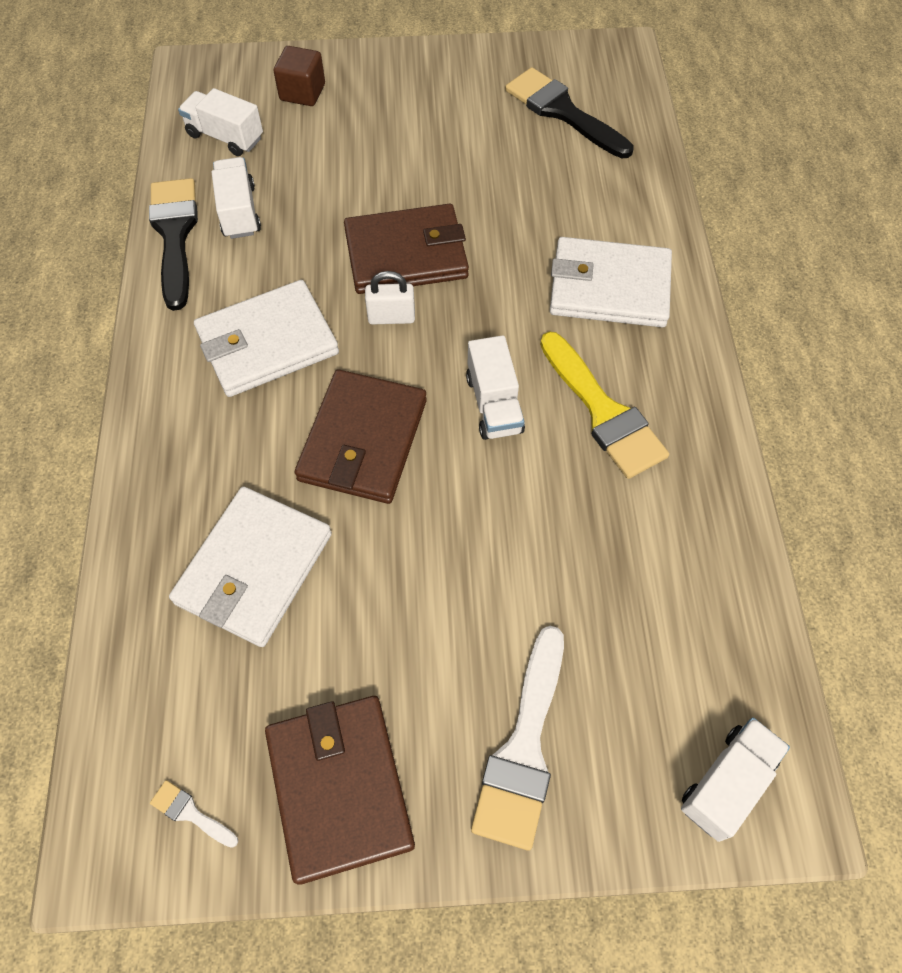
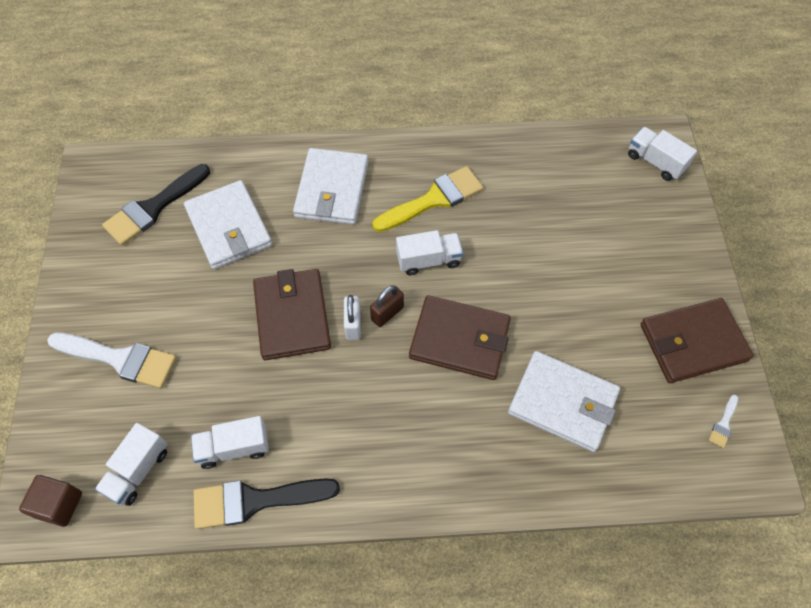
camera: 90 degrees left, 0 degrees up
(267, 343) = (375, 411): white wallet -> white wallet (229, 227)
(302, 92) = (90, 406): brown cube -> brown cube (59, 505)
(407, 355) = (387, 313): none -> brown padlock
(523, 747) = (653, 250): white brush -> white brush (119, 359)

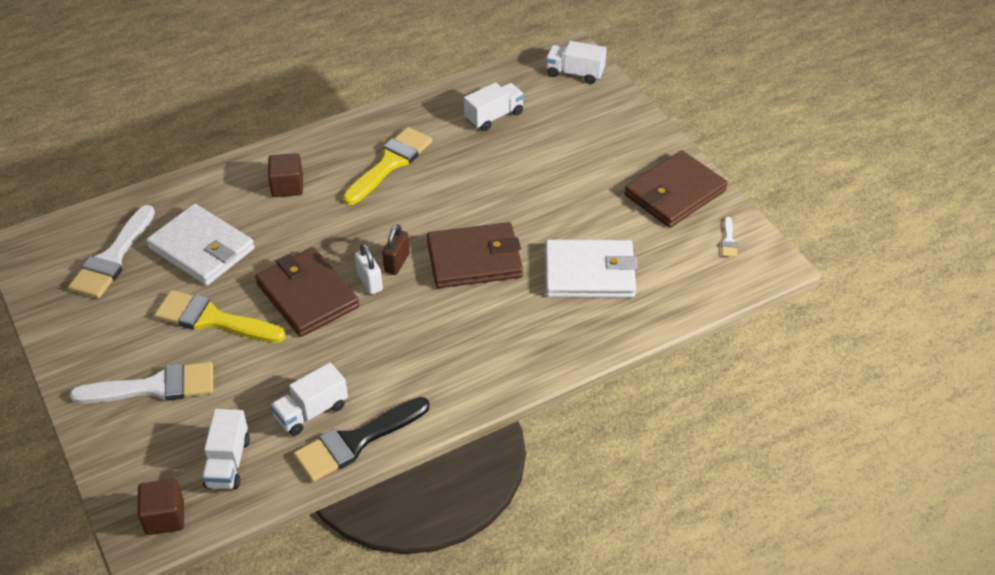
camera: 25 degrees left, 15 degrees down
(154, 207) = (113, 258): black brush -> white brush
(201, 308) = (213, 319): none -> yellow brush
(332, 189) = (287, 186): white wallet -> brown cube
(428, 260) = (412, 210): white truck -> white truck (494, 116)

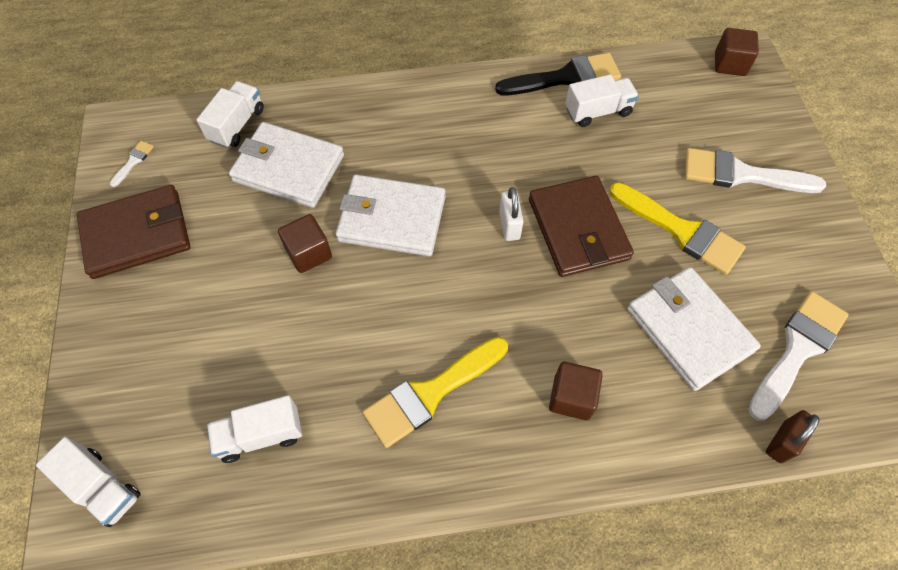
camera: 160 degrees left, 15 degrees up
(228, 463) = (676, 90): white truck -> white truck (237, 125)
(397, 263) = (473, 240): brown padlock -> brown padlock (782, 442)
(474, 259) = (391, 218): brown wallet -> white wallet
(529, 218) = (309, 253): none -> brown cube

